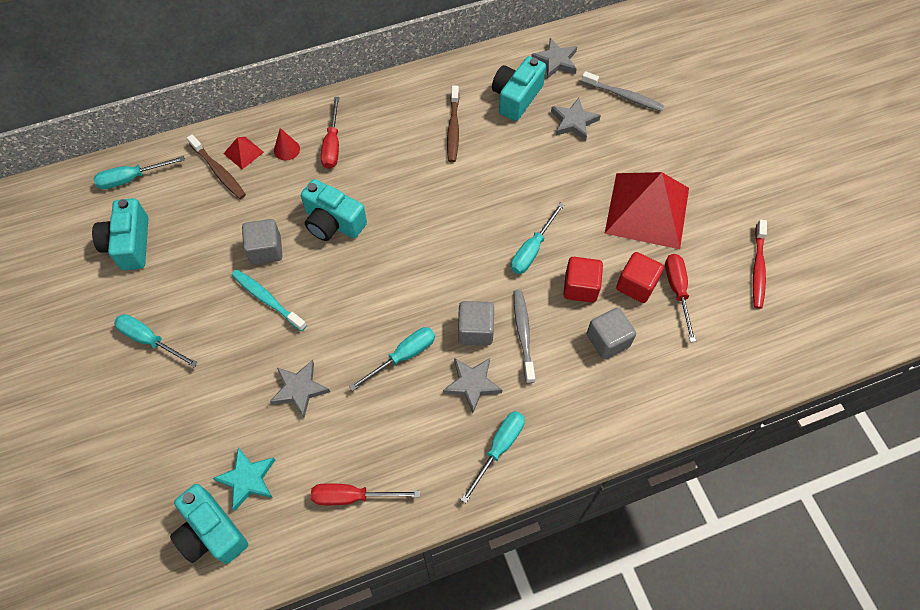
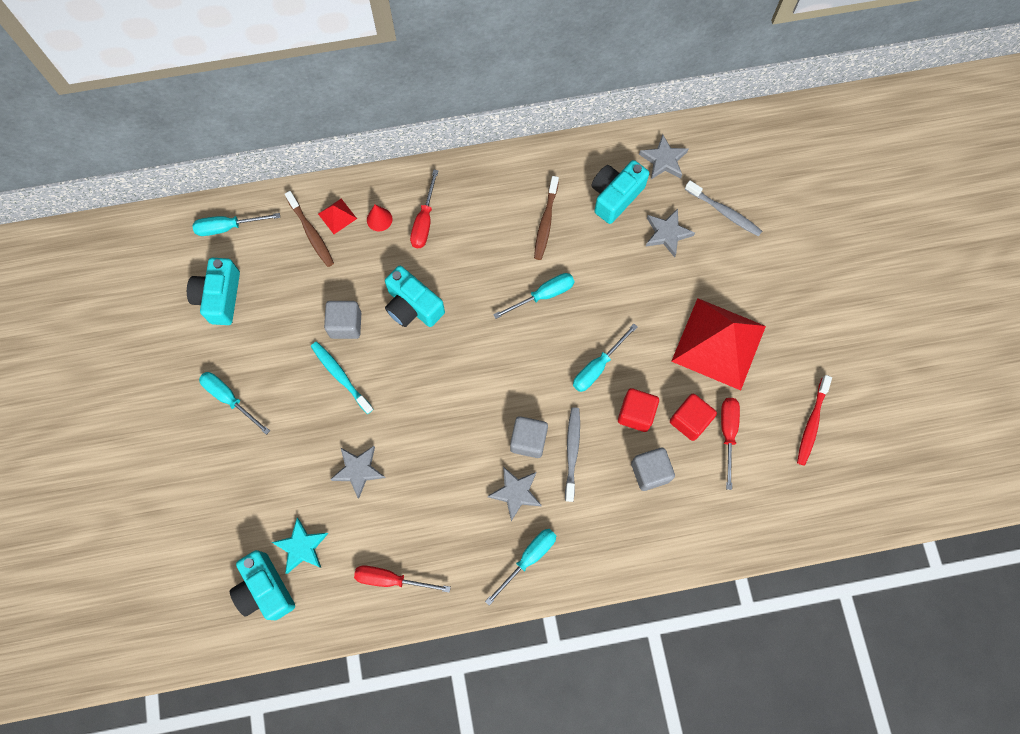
camera: 10 degrees right, 10 degrees up
(403, 356) = (457, 454): turquoise screwdriver -> turquoise screwdriver (543, 295)

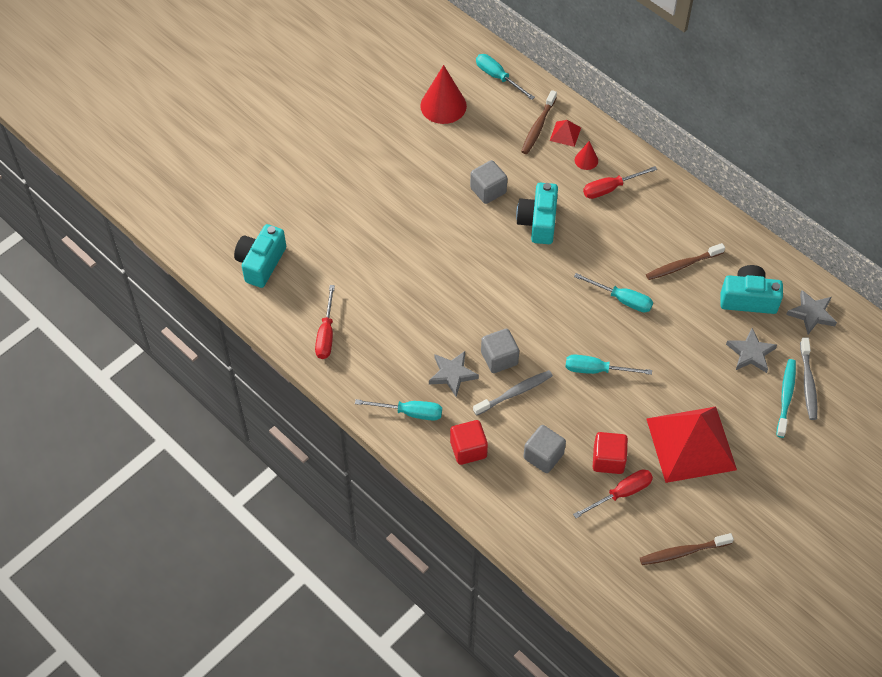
camera: 55 degrees right, 15 degrees down
(220, 297) = (443, 105): turquoise camera -> red cone
(229, 399) = (376, 158): turquoise screwdriver -> none
(301, 547) = (307, 266): turquoise star -> none
(340, 376) = (447, 211): turquoise toothbrush -> turquoise toothbrush (785, 397)
(358, 470) = (388, 265): grey star -> none
(391, 579) = (326, 334): red screwdriver -> red screwdriver turned 150 degrees counterclockwise
(636, 414) = (581, 418): red cube -> red cube (468, 449)
(812, 423) = (683, 552): red toothbrush -> brown toothbrush

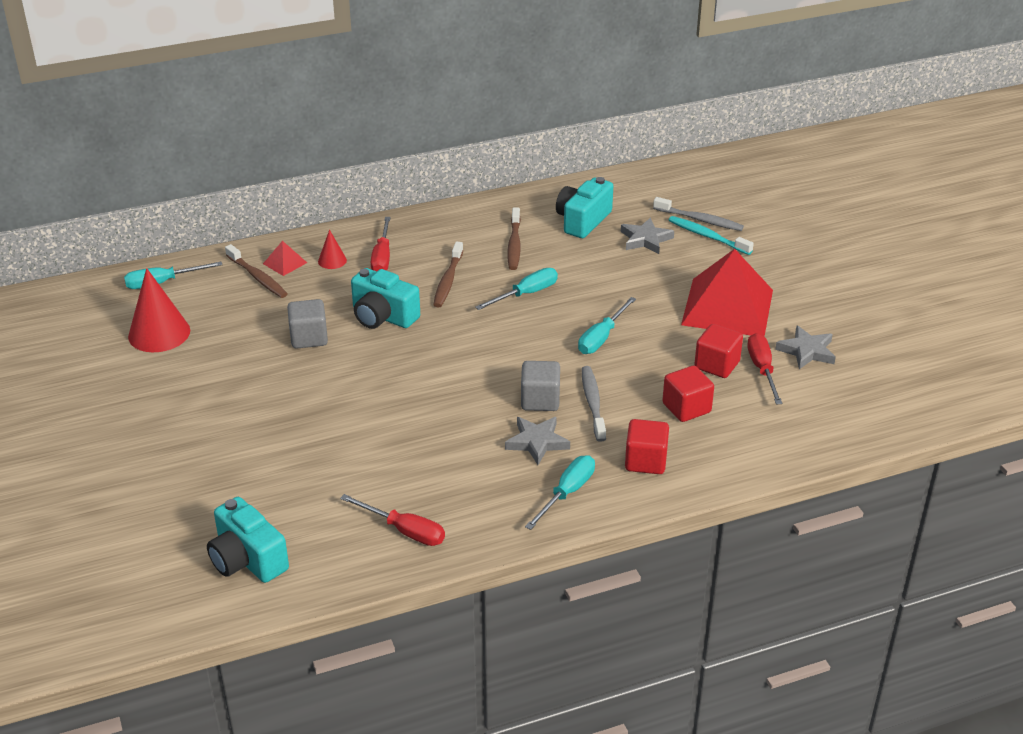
camera: 65 degrees left, 20 degrees down
(543, 456) = (686, 408): grey cube -> red cube
(683, 552) = (850, 352): brown toothbrush -> brown toothbrush (448, 280)
(811, 314) = (625, 193): grey star -> grey star (807, 351)

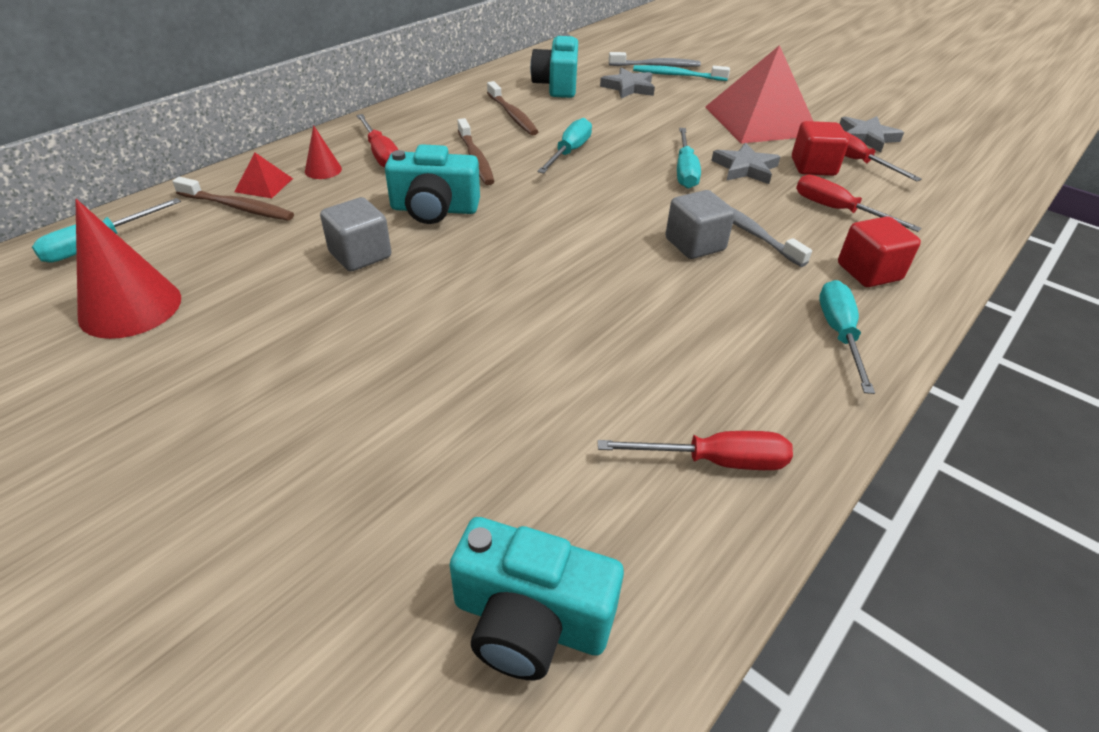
camera: 30 degrees left, 5 degrees up
(537, 442) = (742, 289): grey star -> grey star (745, 168)
(686, 408) = (837, 210): red cube -> red screwdriver

